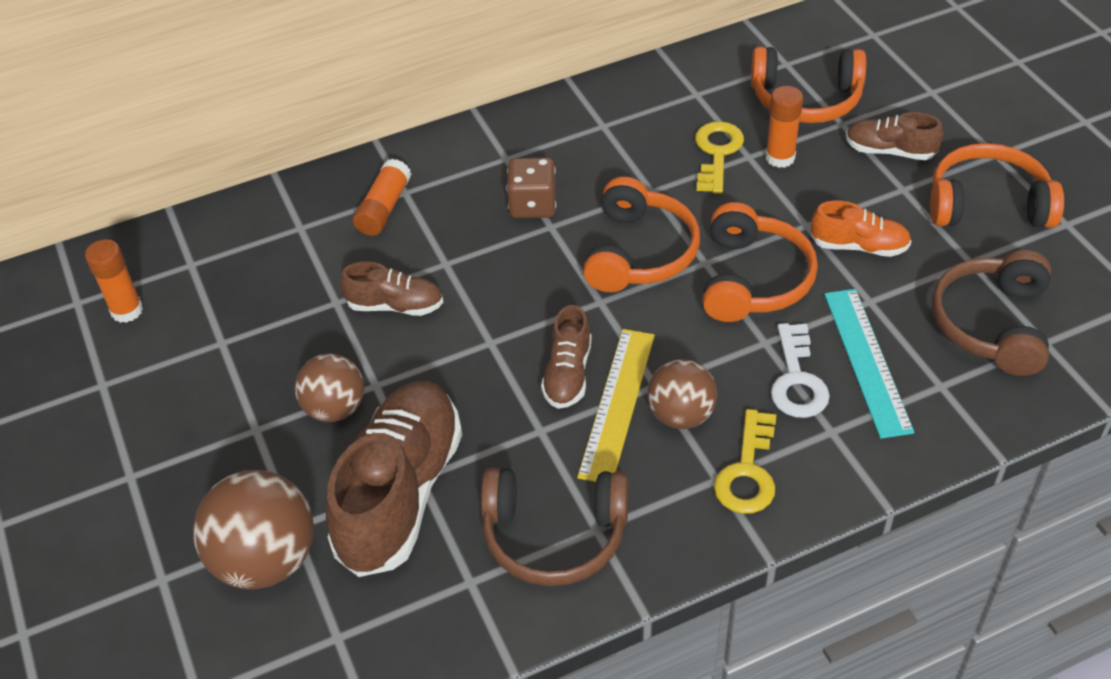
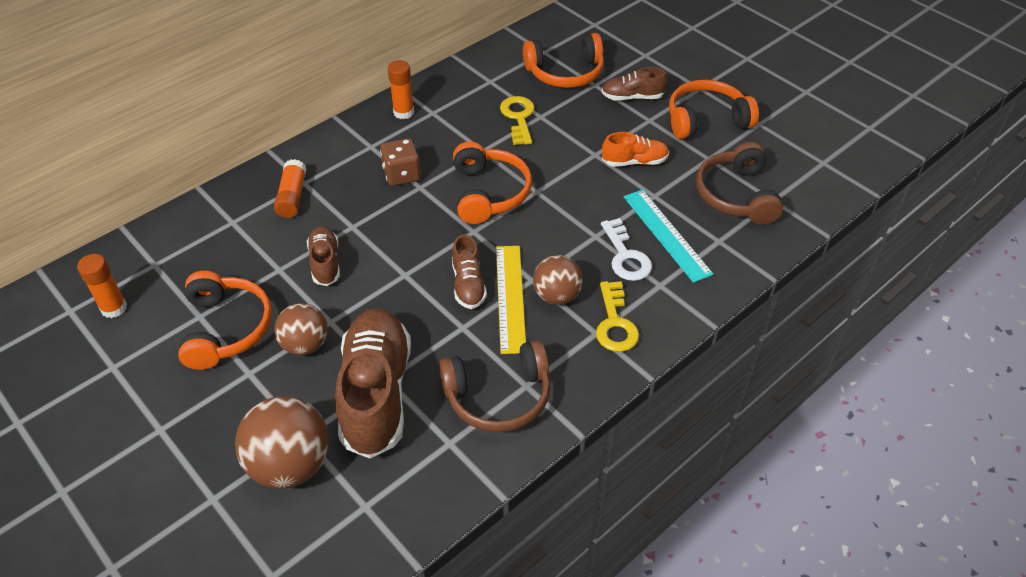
camera: 20 degrees left, 0 degrees up
(395, 305) = (325, 263): brown shoe -> brown shoe turned 90 degrees counterclockwise
(752, 279) = (572, 196): orange headphones -> orange headphones (226, 329)
(780, 157) = (562, 113): orange glue stick -> orange glue stick (403, 112)

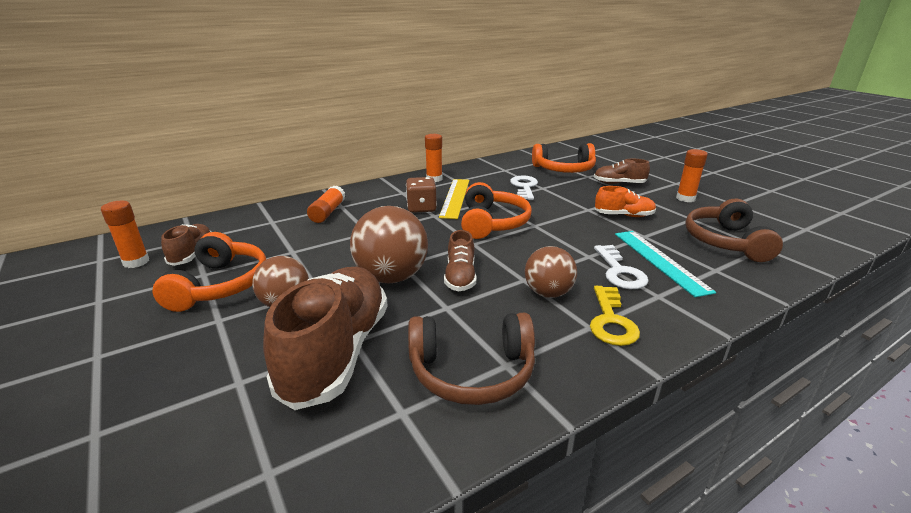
camera: 10 degrees right, 20 degrees down
(290, 465) = (206, 409): brown ball -> brown ball (391, 277)
(325, 263) = (334, 251): brown shoe -> brown shoe (192, 254)
(510, 297) = (500, 290): yellow ruler -> yellow ruler (455, 198)
(518, 117) = (524, 187): yellow key -> white key
(706, 120) = (685, 198): orange headphones -> orange glue stick

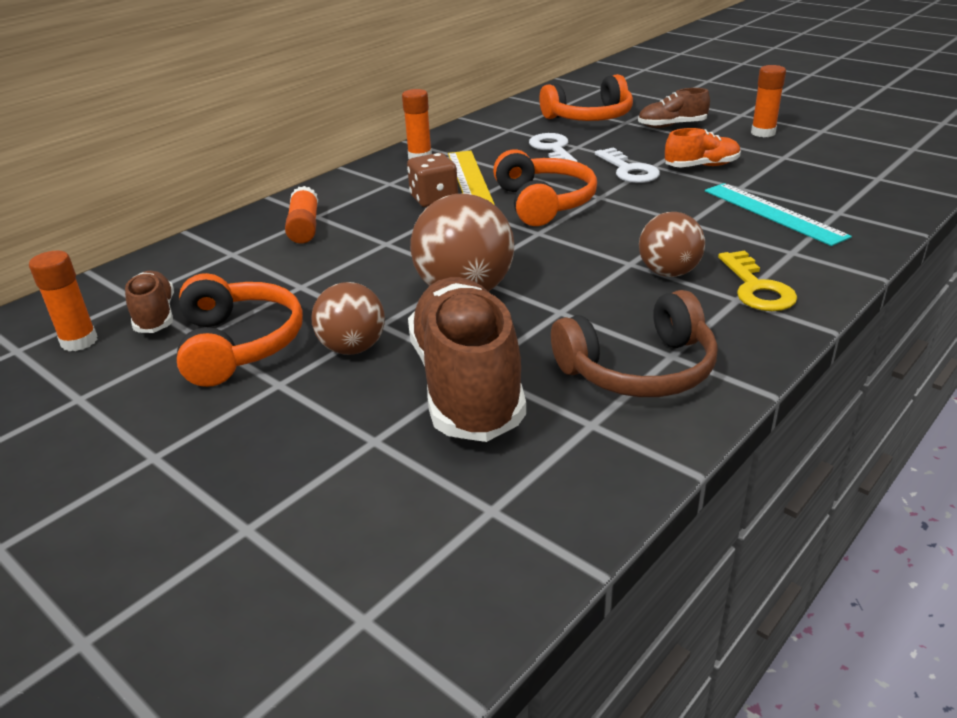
camera: 15 degrees left, 5 degrees up
(460, 277) = (551, 275): brown shoe -> none
(620, 272) = (735, 234): white key -> white key (629, 170)
(726, 242) = (834, 178): brown headphones -> none

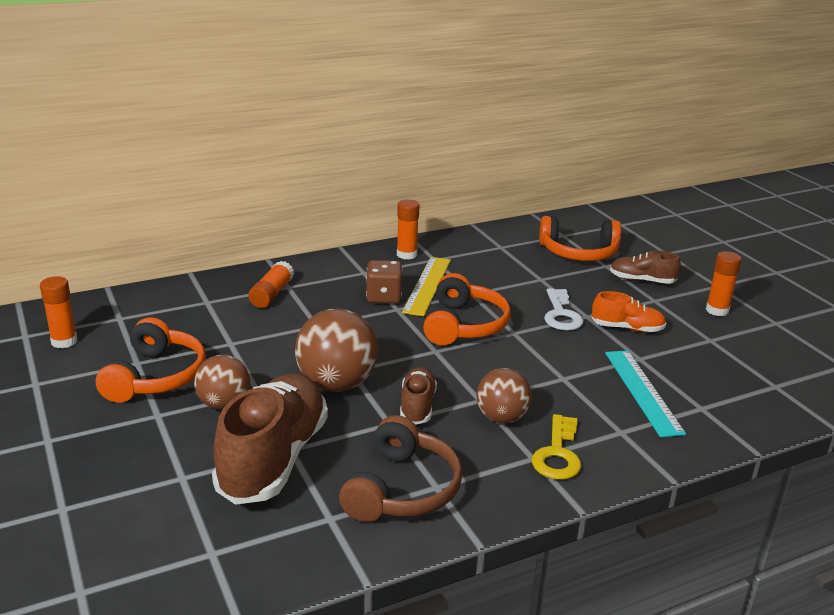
camera: 20 degrees right, 5 degrees down
(155, 316) = (122, 337): brown shoe -> brown shoe (417, 406)
(553, 149) = (518, 276): white key -> none
(639, 369) = (401, 489): brown headphones -> brown headphones turned 75 degrees counterclockwise

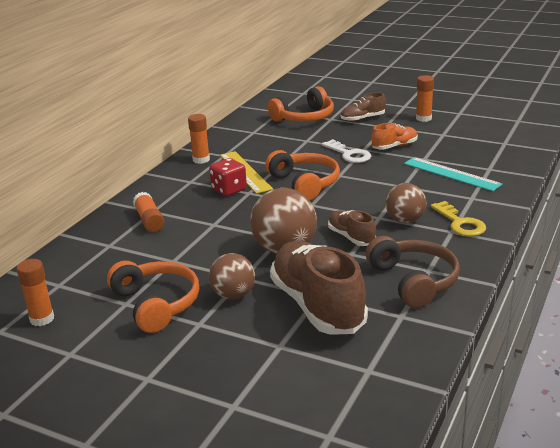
camera: 35 degrees left, 0 degrees up
(383, 297) = (229, 190): brown dice -> red dice

